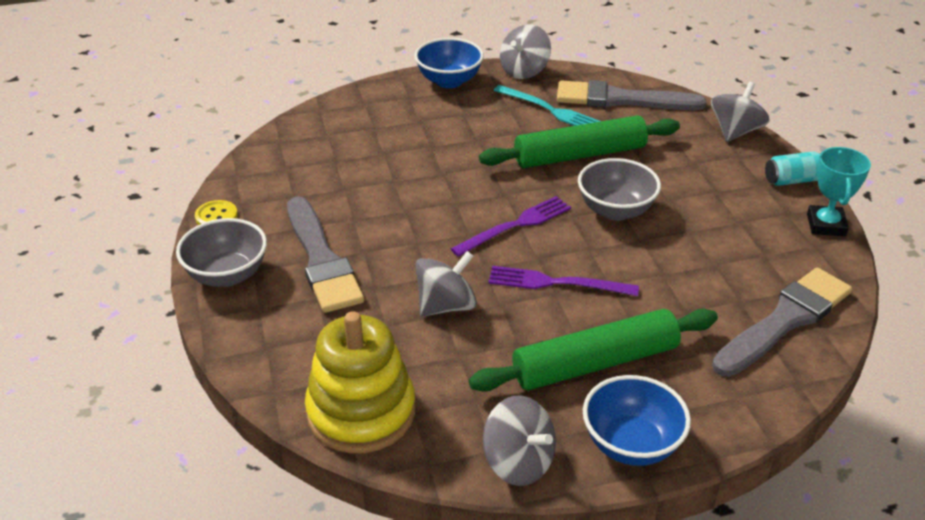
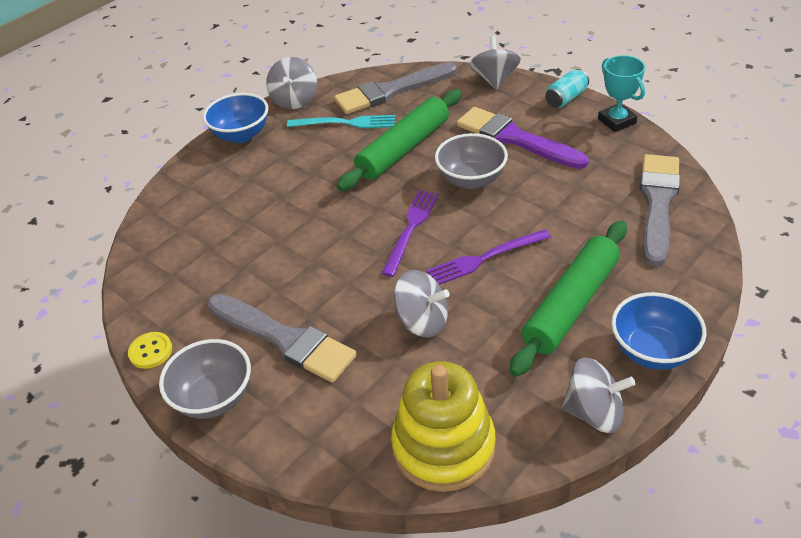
camera: 30 degrees left, 5 degrees up
(446, 306) = (422, 321): grey spinning top -> grey spinning top turned 90 degrees clockwise
(699, 194) = (515, 139): none -> purple brush

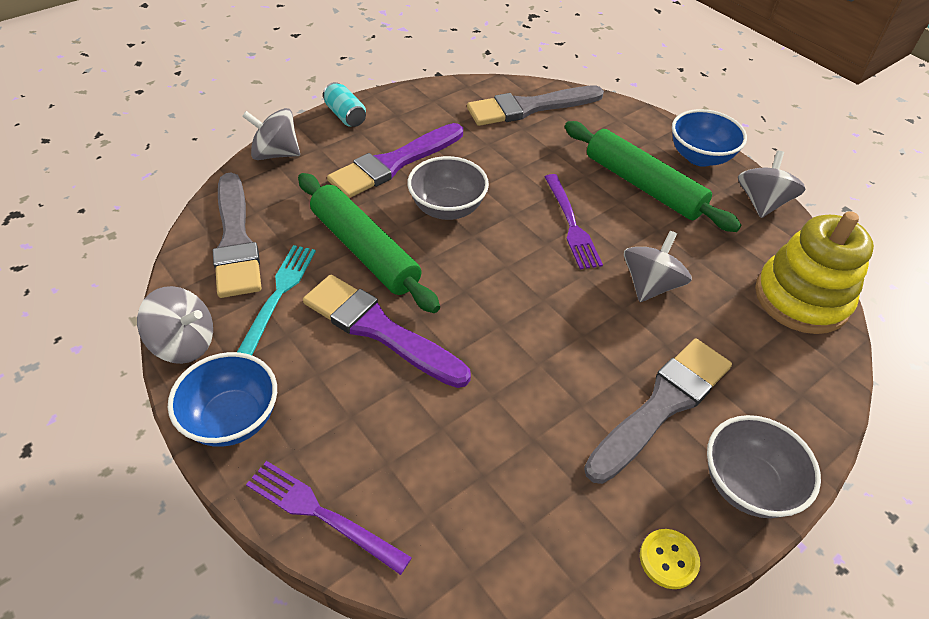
camera: 85 degrees left, 5 degrees up
(326, 174) = (379, 330): none -> purple brush
(411, 229) = (510, 269): purple fork -> purple fork (322, 514)
(616, 121) = (402, 96): turquoise trophy -> none
(657, 204) = (530, 107): grey brush -> grey brush turned 45 degrees counterclockwise

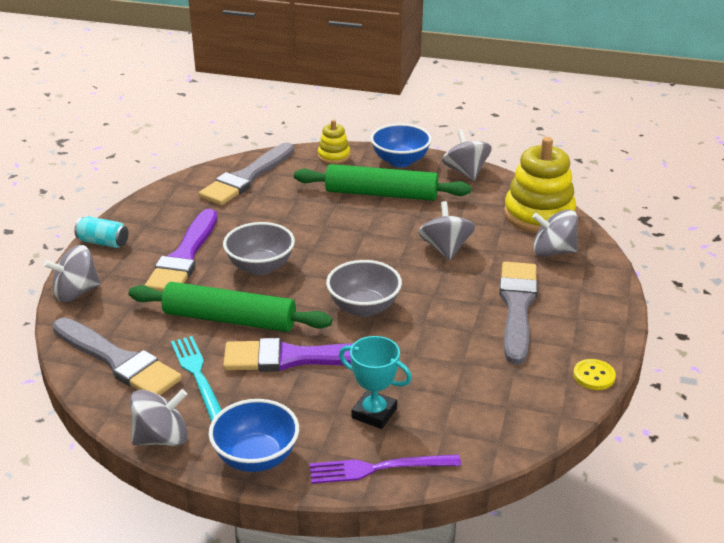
camera: 35 degrees left, 15 degrees down
(384, 442) = (374, 413): none -> turquoise trophy
(571, 224) = (358, 237): purple fork -> none
(635, 121) = (334, 156): none -> yellow stacking toy
(747, 484) = (599, 321): grey bowl -> grey bowl (364, 307)
(774, 356) = (553, 251): none -> grey spinning top

